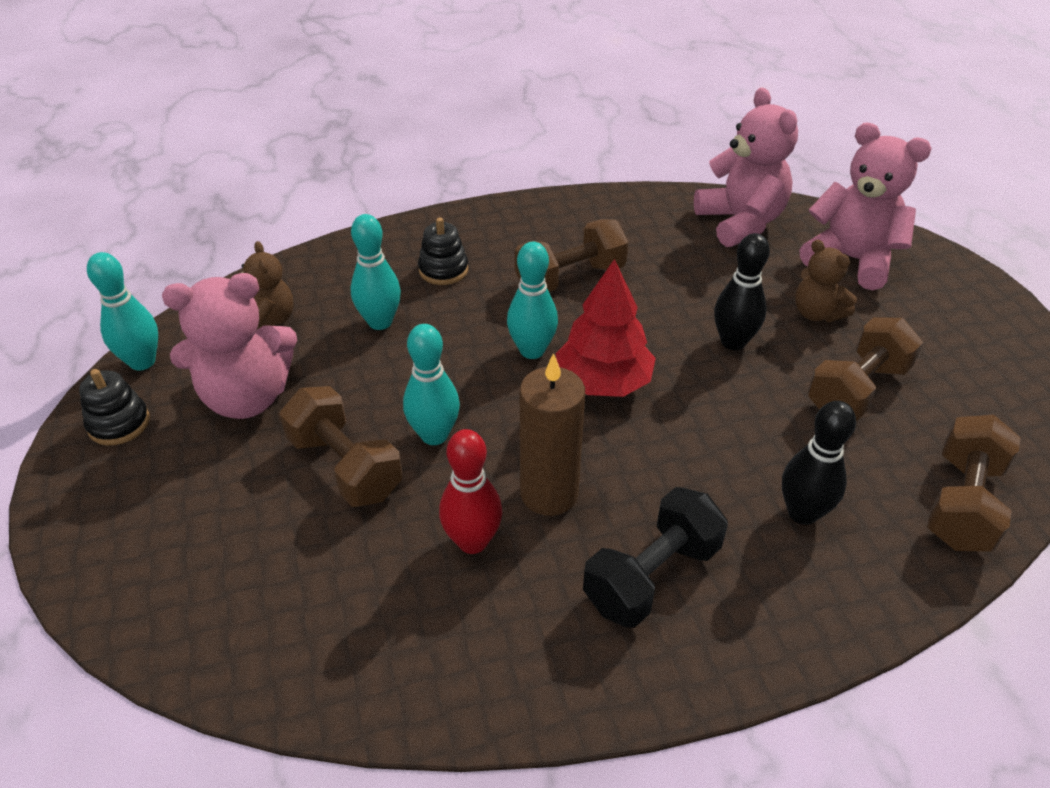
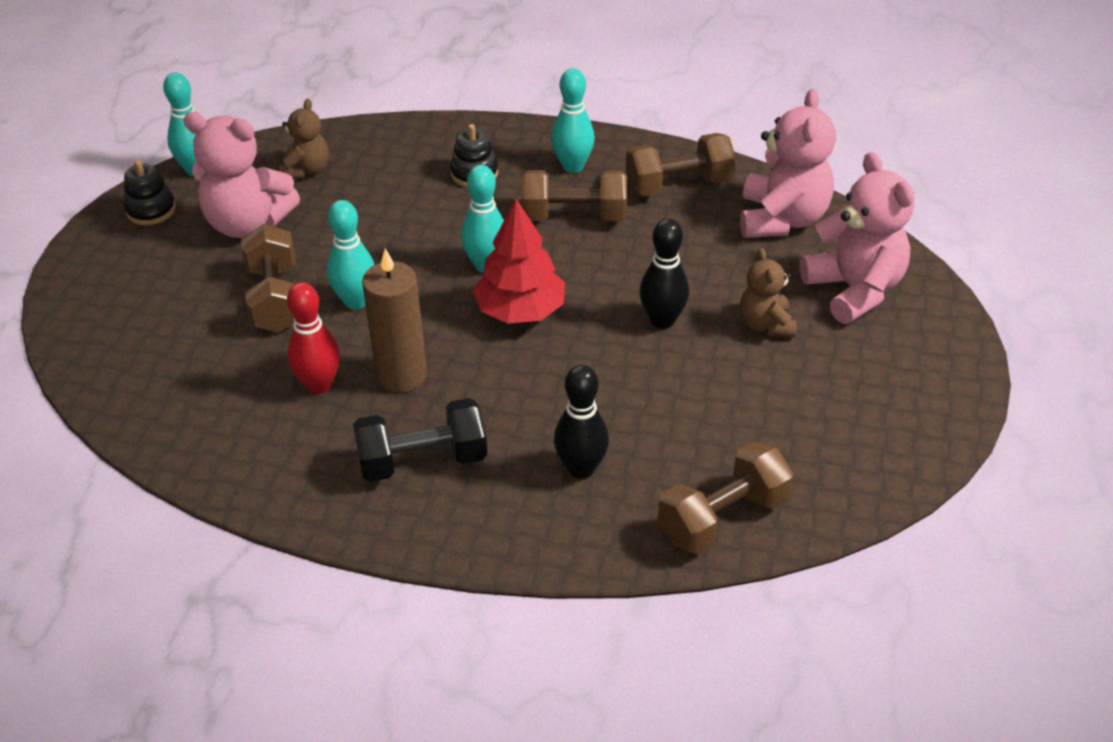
camera: 30 degrees right, 0 degrees up
(380, 322) = (388, 200): turquoise bowling pin -> turquoise bowling pin (573, 166)
(857, 390) = (730, 399): brown dumbbell -> brown dumbbell (678, 185)

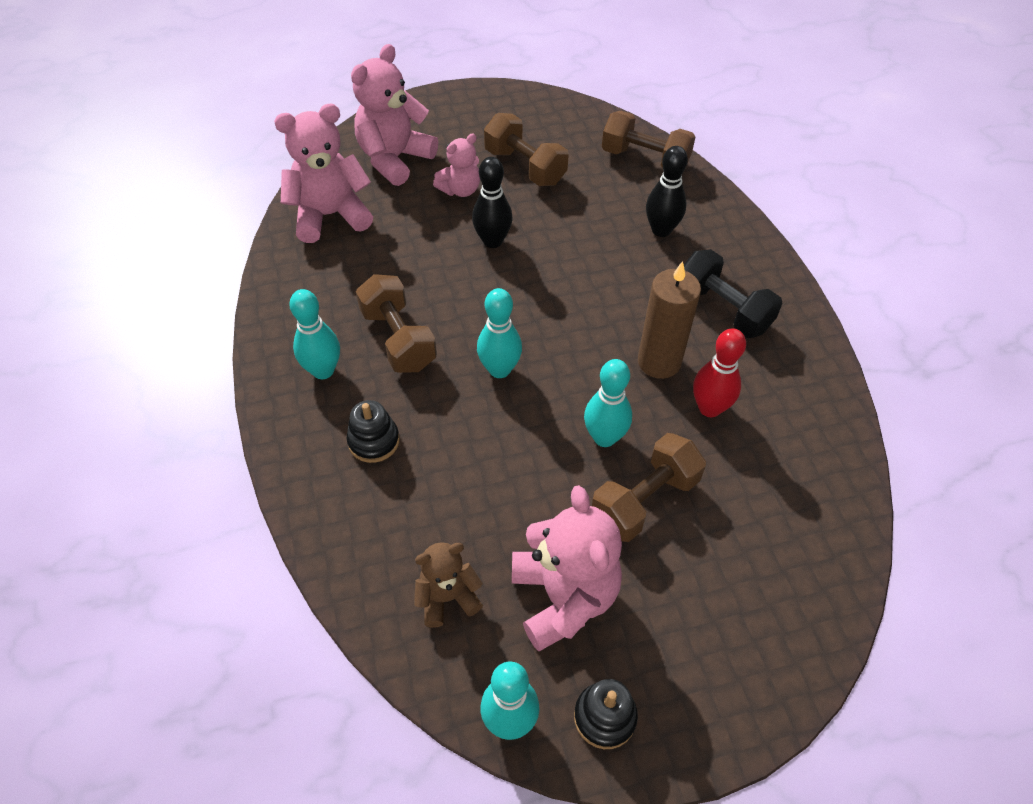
camera: 120 degrees left, 10 degrees up
(520, 311) = (539, 323): red tree -> none
(678, 185) = (315, 289): brown dumbbell -> brown dumbbell (525, 167)
(765, 324) = (460, 190): brown teddy bear -> pink teddy bear

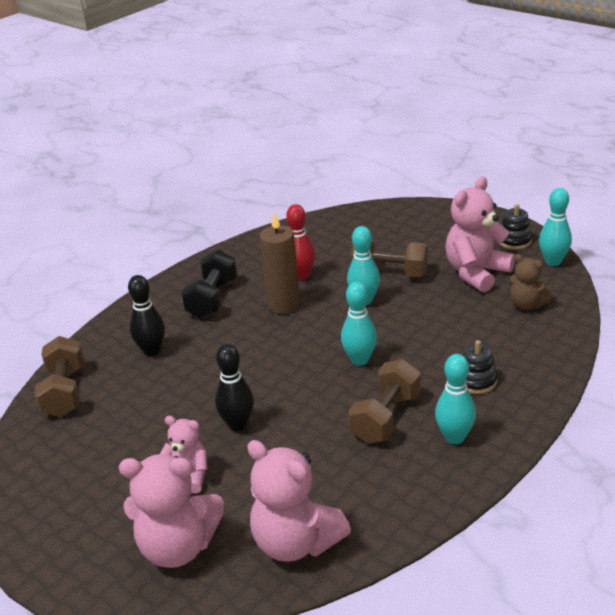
camera: 120 degrees left, 20 degrees down
(525, 167) = (125, 453): brown dumbbell -> none

